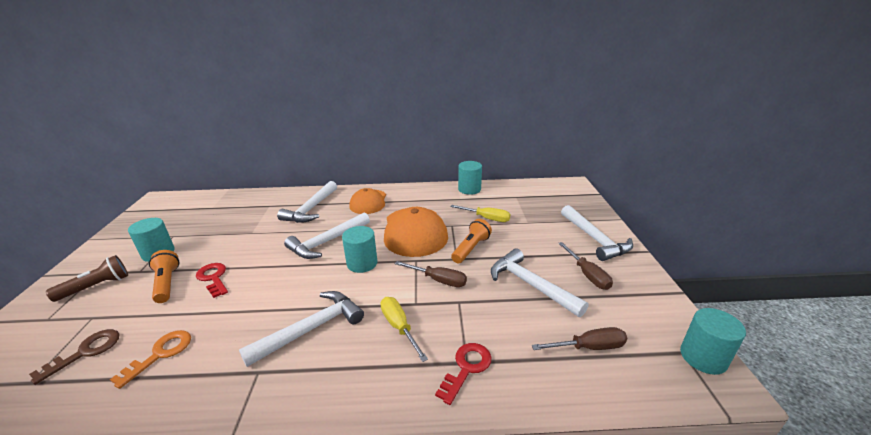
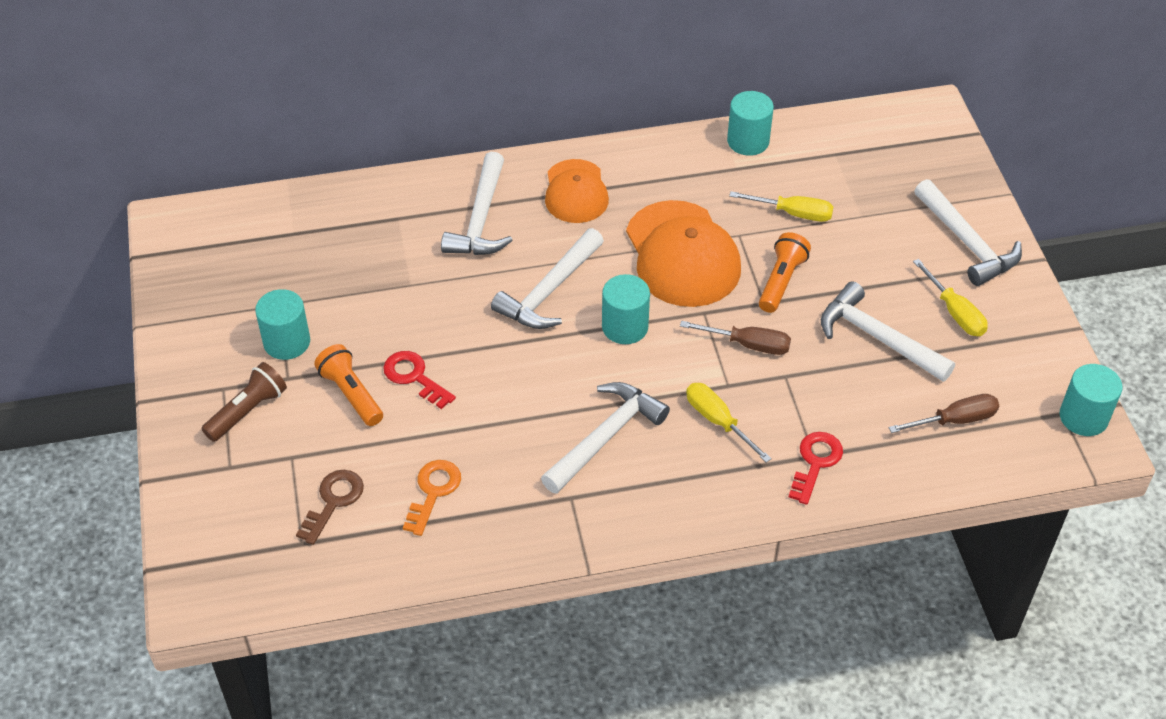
camera: 10 degrees left, 20 degrees up
(587, 275) = (955, 312): brown screwdriver -> yellow screwdriver

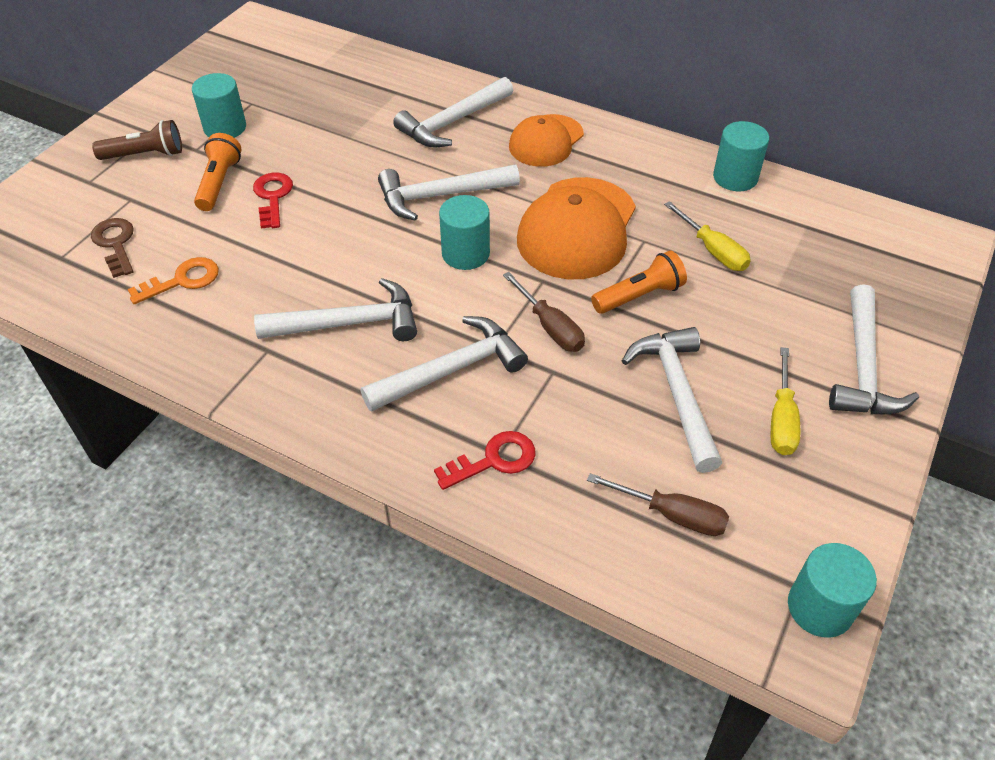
camera: 40 degrees right, 0 degrees up
(333, 501) = (115, 244): brown key -> brown key turned 90 degrees counterclockwise
(718, 421) = (451, 370): yellow screwdriver -> white hammer

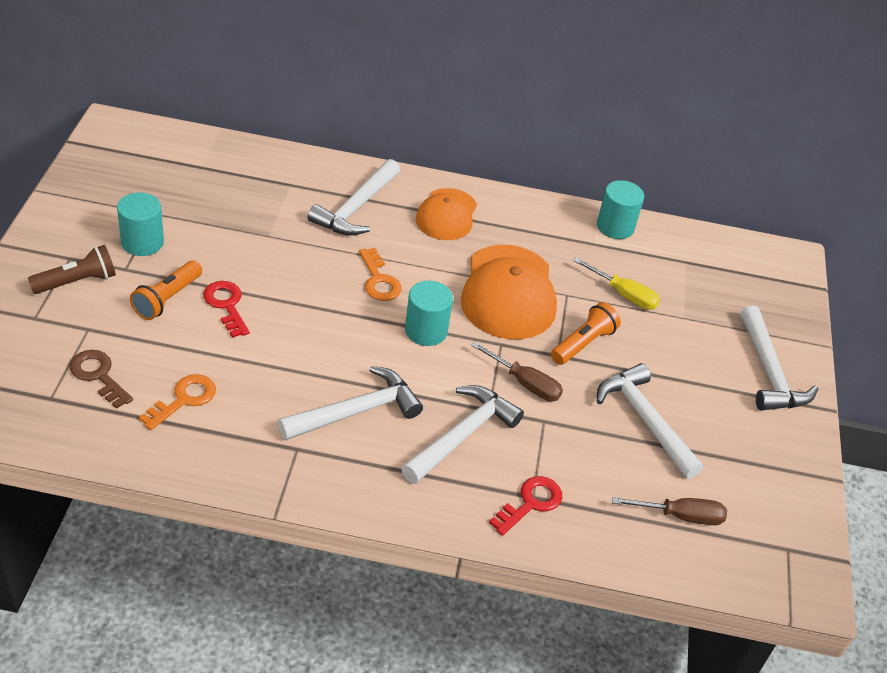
camera: 25 degrees left, 5 degrees down
(219, 183) = (167, 299): orange flashlight -> orange flashlight turned 135 degrees counterclockwise
(440, 196) = (379, 280): white hammer -> orange key
(781, 419) = (728, 425): yellow screwdriver -> none
(820, 607) = (806, 560): turquoise cylinder -> none

